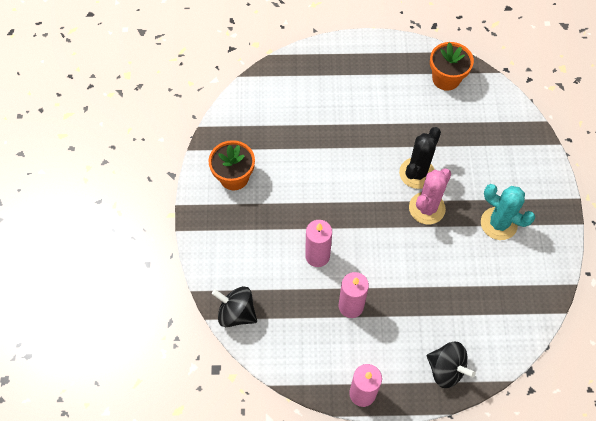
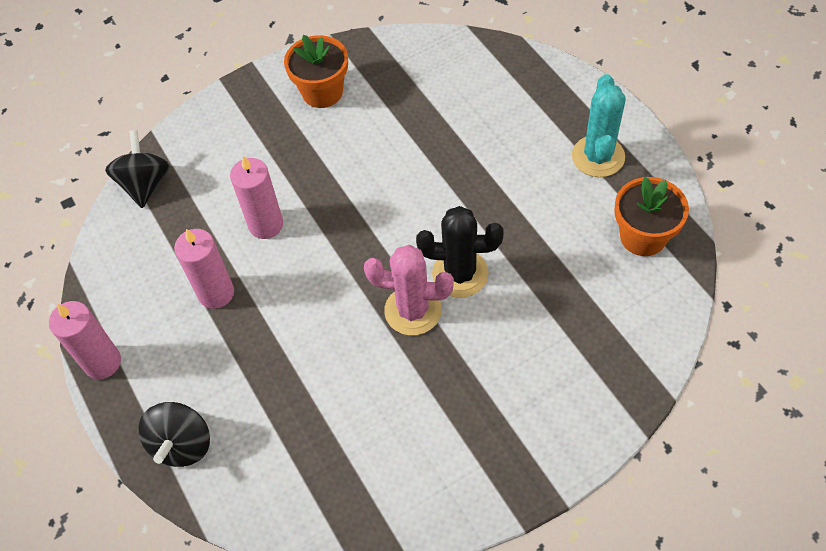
camera: 65 degrees right, 5 degrees down
(498, 223) = (447, 411): turquoise cactus -> turquoise cactus (598, 156)

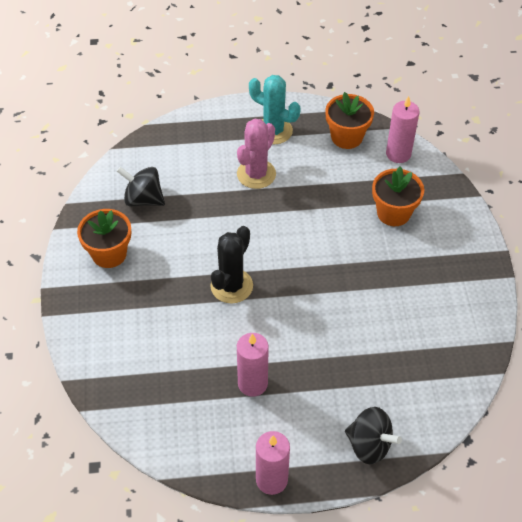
camera: 70 degrees left, 5 degrees down
(145, 184) = (117, 401): black spinning top -> black spinning top (143, 199)
(266, 225) = (210, 332): pink candle -> pink candle (398, 154)
(413, 310) = (334, 272): pink cactus -> pink cactus (256, 174)
(460, 274) = (320, 236): black cactus -> black cactus (231, 286)
(546, 339) = (393, 213): none -> orange flower pot

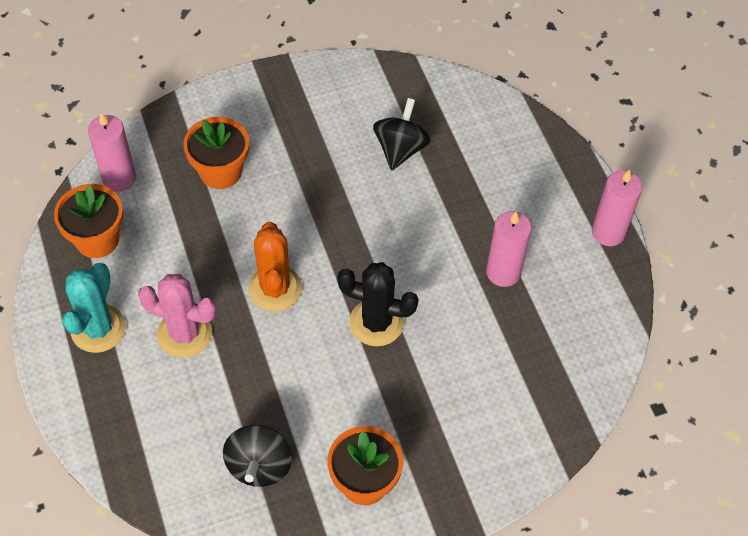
camera: 105 degrees left, 5 degrees up
(279, 229) = (275, 288): none -> orange cactus
(369, 445) = (537, 155): black spinning top -> black spinning top (400, 149)

